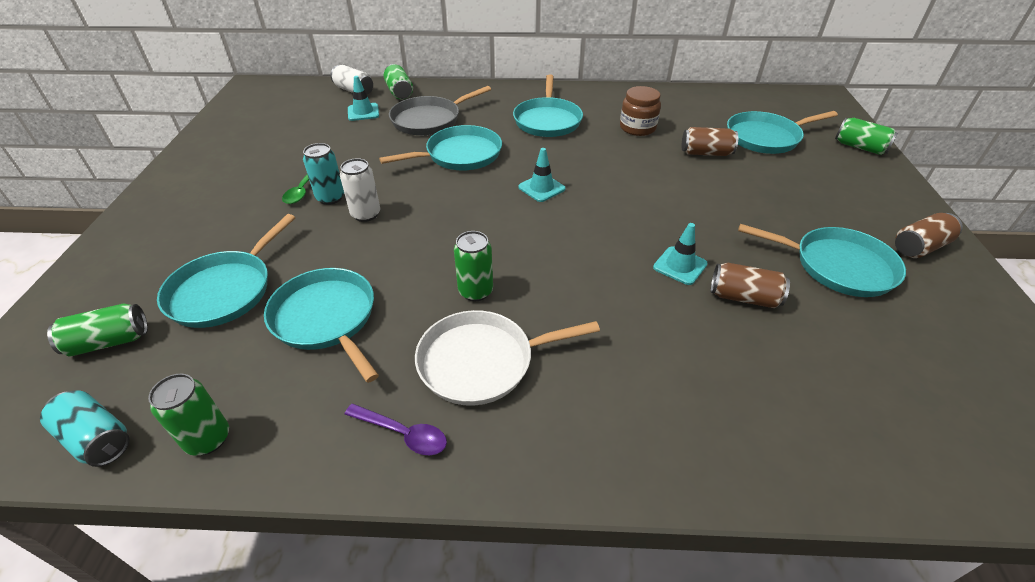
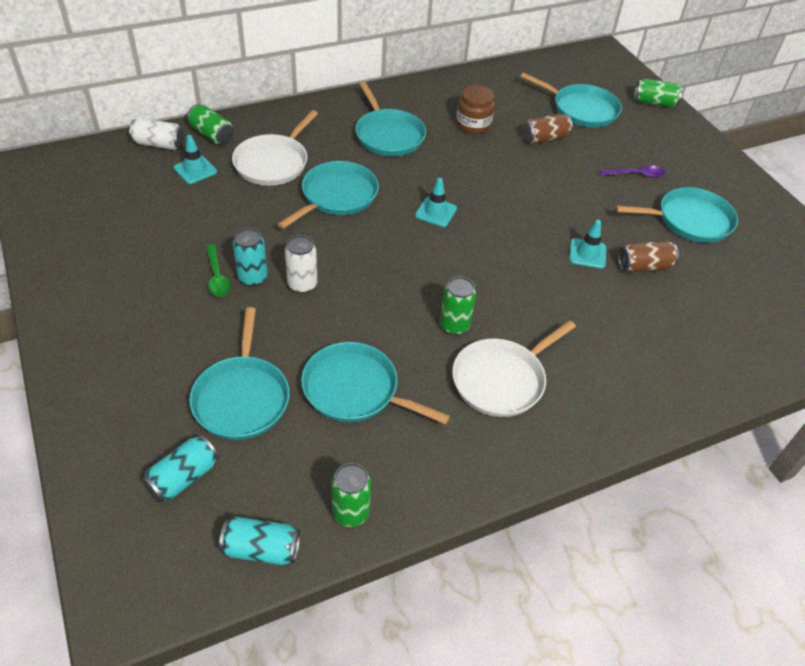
camera: 30 degrees left, 5 degrees up
(109, 341) = (183, 477): green can -> turquoise can
(403, 434) = (488, 451): purple spoon -> purple spoon (636, 175)
(429, 120) = (273, 163): grey pan -> white pan
(766, 137) = (581, 109): turquoise pan -> turquoise pan turned 105 degrees counterclockwise
(919, 247) = (732, 188): brown can -> none

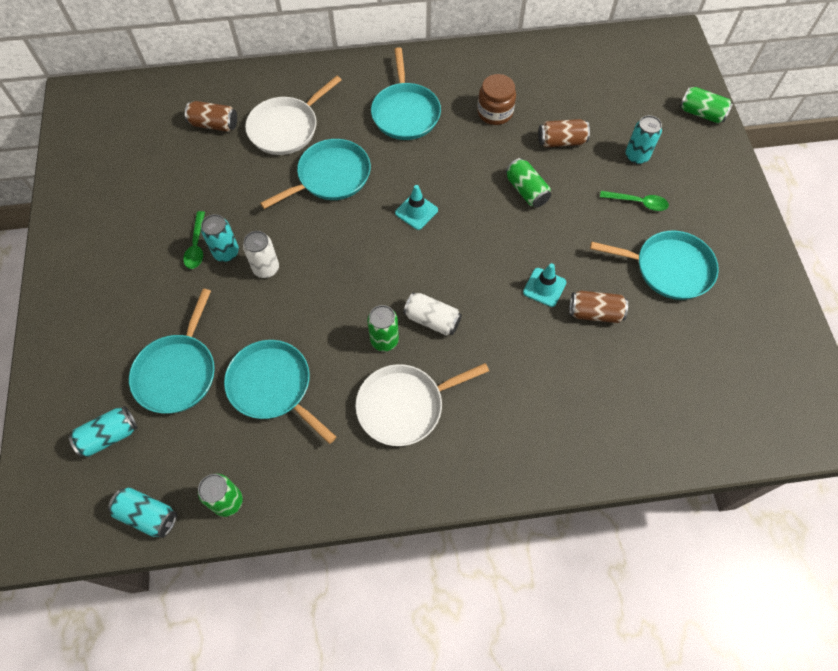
camera: 20 degrees right, 15 degrees up
(159, 144) = (192, 90): white can -> white can (432, 320)
(195, 170) = (214, 124): turquoise traffic cone -> brown can
(211, 134) = (241, 86): green can -> green can (526, 191)
(581, 109) = (616, 110): turquoise pan -> none
(616, 140) = (636, 156): none -> turquoise can
(636, 175) = (638, 202): purple spoon -> green spoon

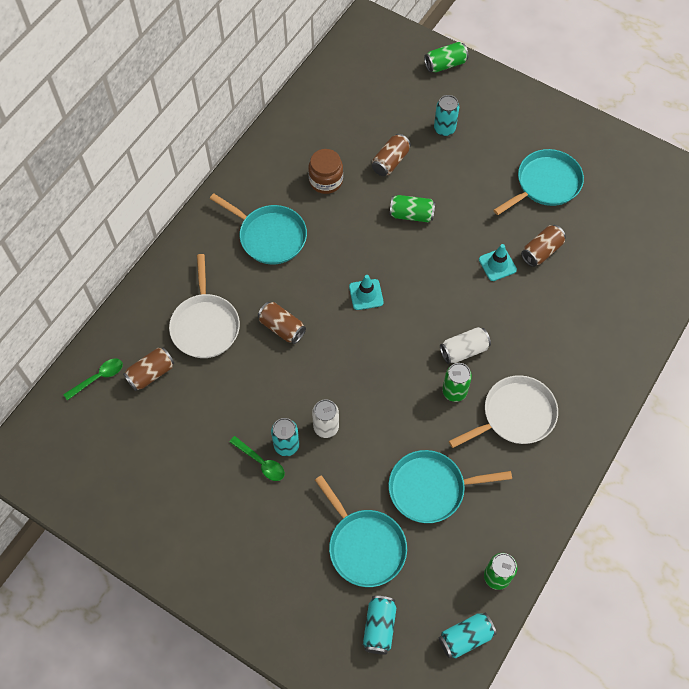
camera: 50 degrees left, 0 degrees up
(330, 177) = (282, 327): turquoise pan -> brown can
(404, 406) = (515, 415): white pan -> white pan turned 135 degrees counterclockwise
(638, 202) = (481, 159): green spoon -> green spoon (98, 378)

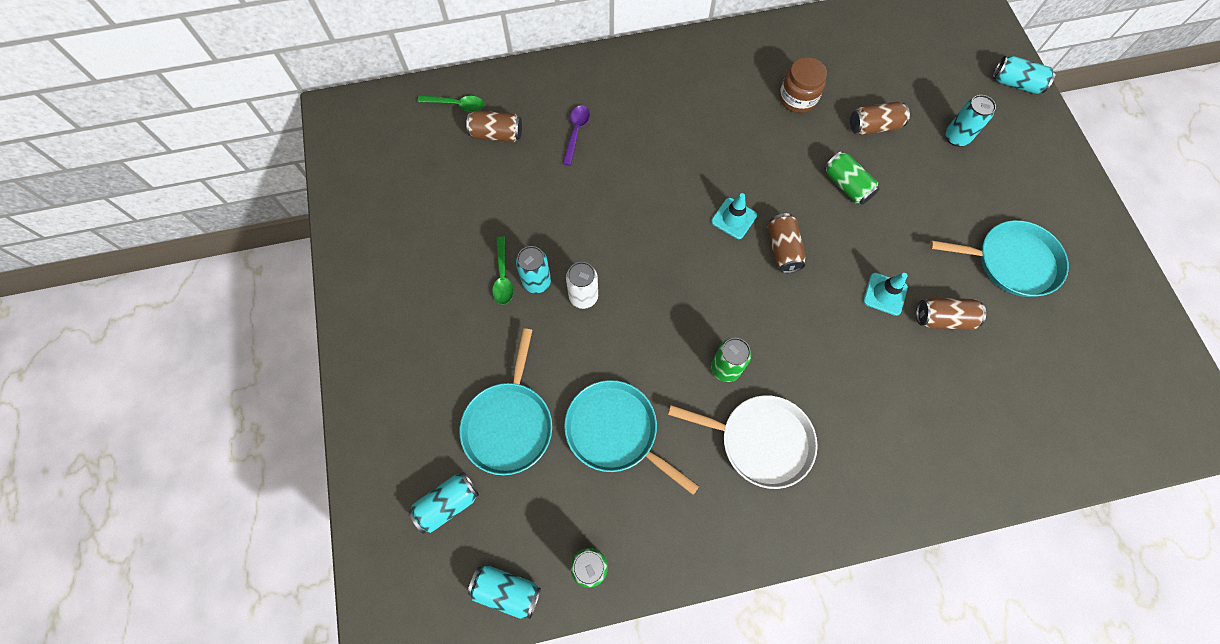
camera: 45 degrees right, 5 degrees up
(205, 325) = (576, 132): white pan -> purple spoon
(269, 236) = (701, 105): turquoise pan -> none
(282, 327) = (634, 185): brown can -> brown can (783, 249)
(445, 64) = (1016, 84): green can -> turquoise can
(464, 350) = (772, 341): white can -> none

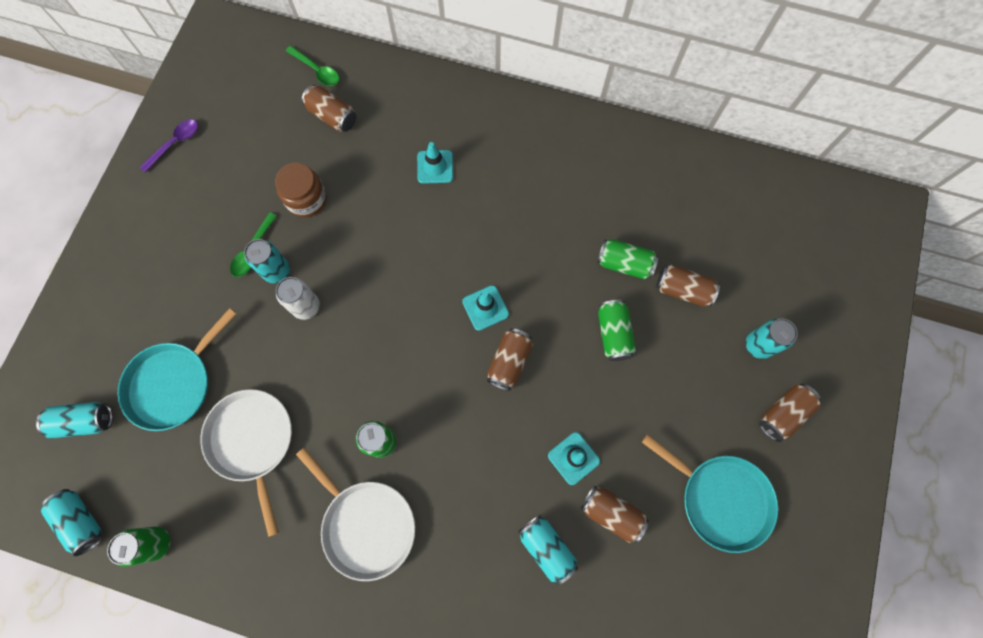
camera: 30 degrees right, 5 degrees up
(576, 132) = (401, 150): purple spoon -> purple spoon (175, 144)
(614, 132) = (435, 167): none -> turquoise traffic cone
(615, 431) = (253, 441): turquoise pan -> white pan
(797, 98) = (628, 223): brown jar -> brown jar (306, 199)
(817, 130) = (624, 264): none -> green can
(1009, 177) = (783, 414): none -> brown can
(1016, 84) = (863, 323): turquoise can -> turquoise can (546, 548)

